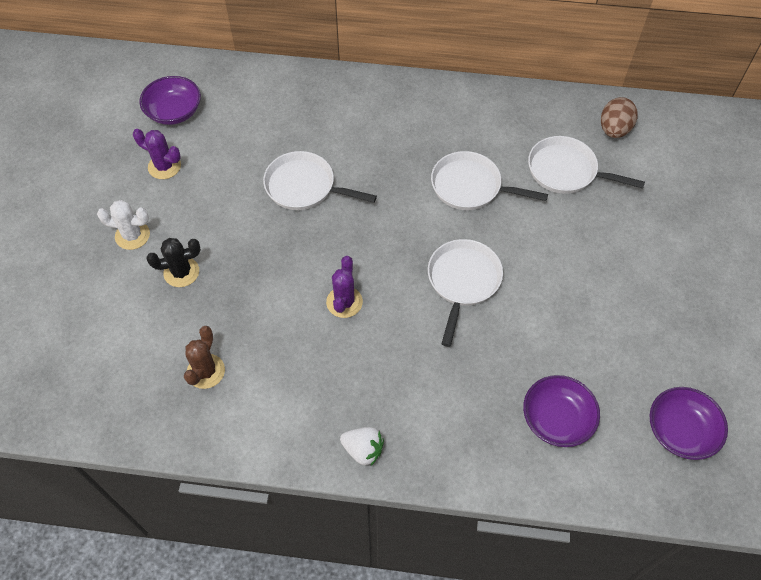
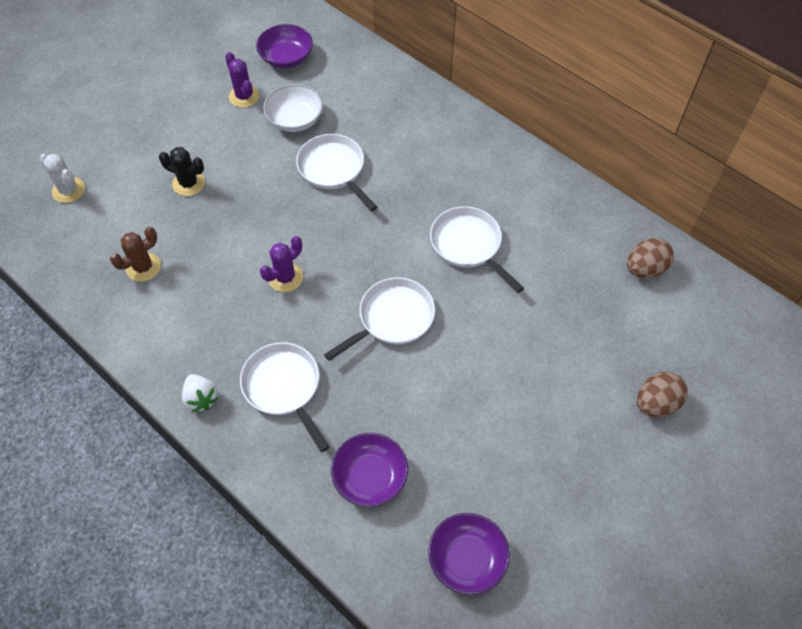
camera: 35 degrees right, 0 degrees up
(132, 235) = (178, 136): white cactus -> white cactus (68, 190)
(231, 162) = (295, 119): none -> white bowl
(566, 171) = (566, 280): white pan -> white pan (284, 387)
(705, 226) = (656, 403): none -> brown egg

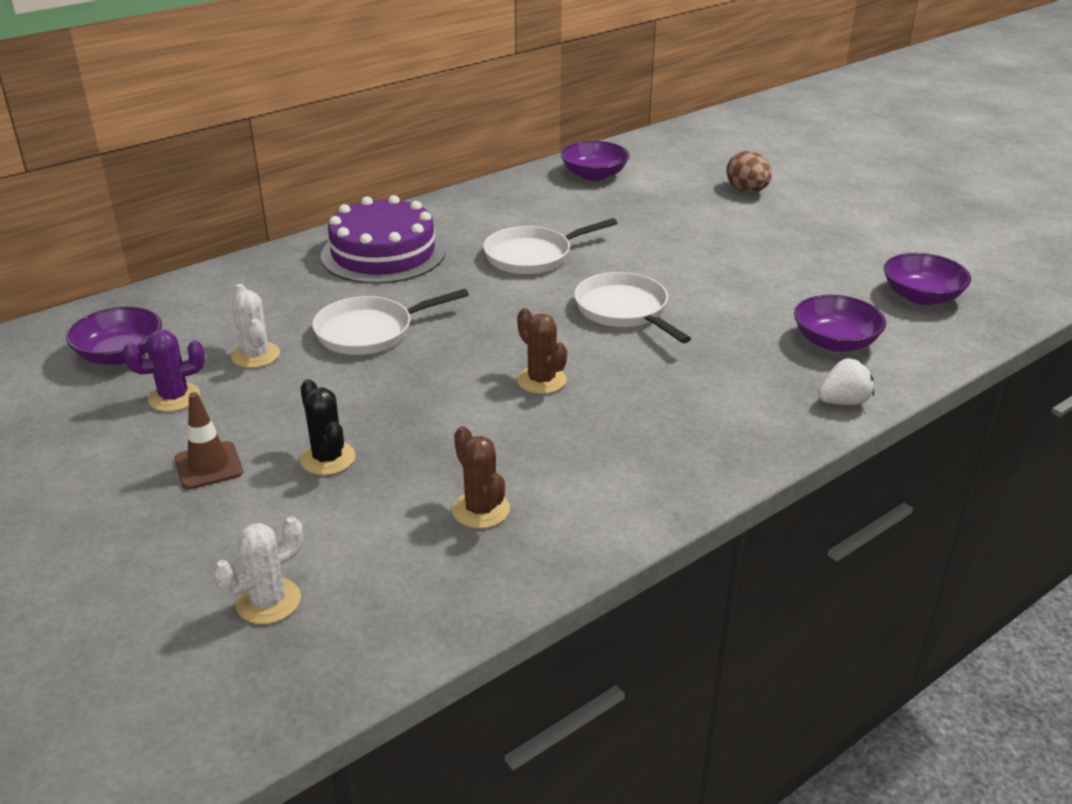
camera: 80 degrees left, 25 degrees down
(179, 132) = (208, 466): none -> brown traffic cone
(189, 183) = (328, 458): black cactus -> black cactus turned 60 degrees counterclockwise
(201, 398) = (726, 459): white strawberry -> white strawberry (843, 402)
(284, 387) = (714, 391): white pan -> none
(285, 277) = (541, 380): purple cactus -> brown cactus
(295, 119) = (255, 355): white bowl -> white cactus
(448, 151) = (383, 253): none -> purple cake
(645, 269) = (594, 175): brown egg -> purple bowl

